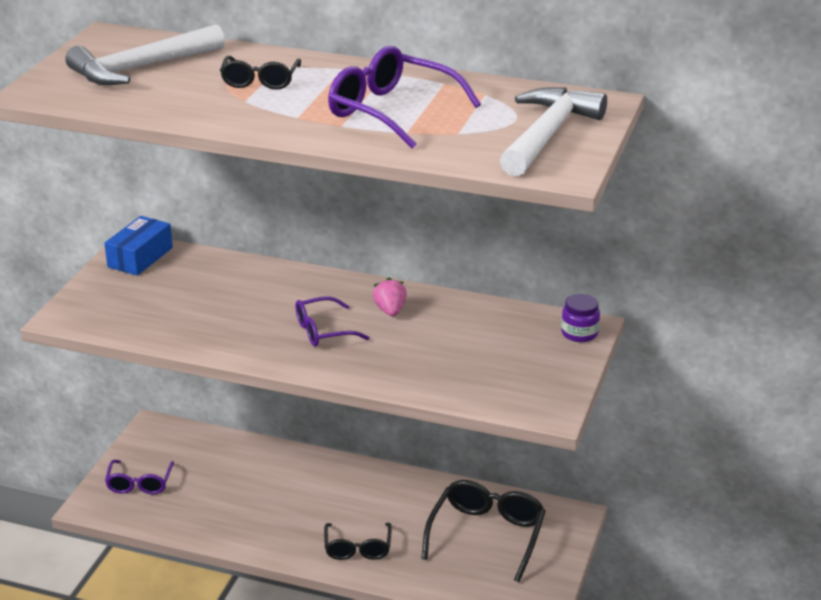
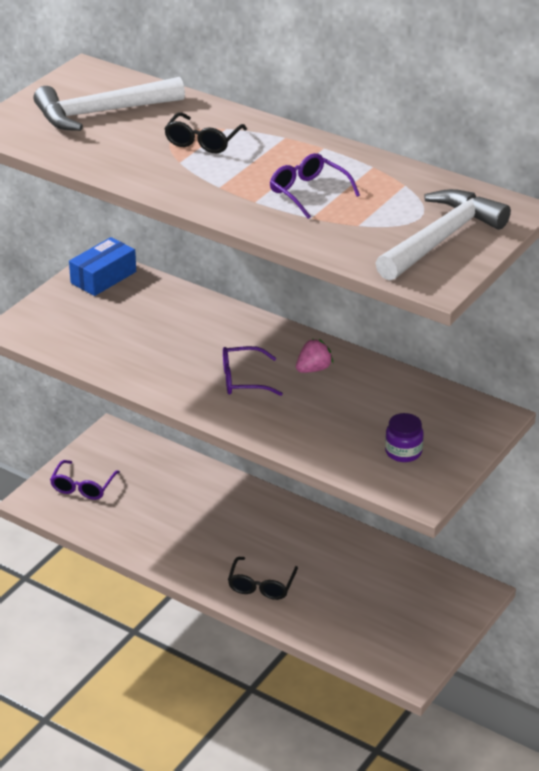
camera: 15 degrees right, 5 degrees up
(390, 311) = (313, 369): pink strawberry -> pink strawberry turned 45 degrees clockwise
(392, 111) = (308, 192): purple glasses -> purple glasses, size x0.61
(486, 536) = (387, 596): black glasses -> none
(579, 333) = (484, 421): purple jar -> purple jar (403, 452)

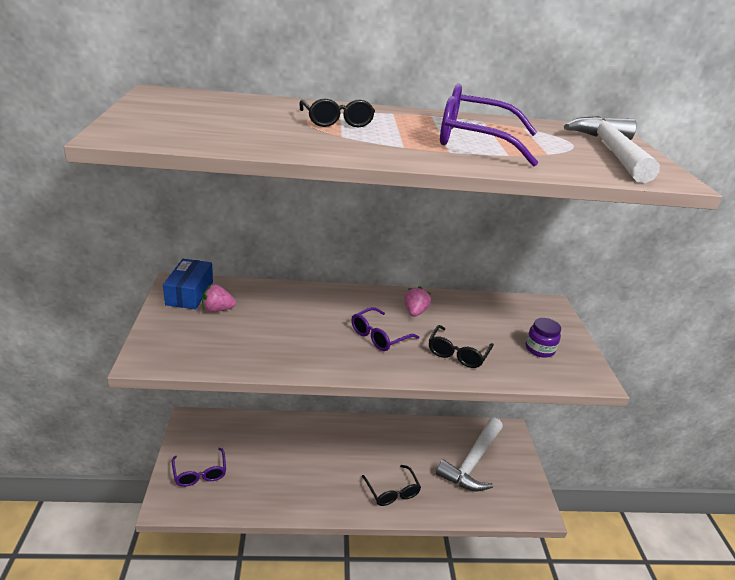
camera: 40 degrees left, 5 degrees down
(101, 112) = (216, 114): white hammer -> white hammer (472, 462)
(114, 302) = (217, 309): none -> pink strawberry
(304, 423) = (457, 353): none -> black glasses
(308, 192) = (475, 140): purple glasses -> purple glasses, size x1.65

